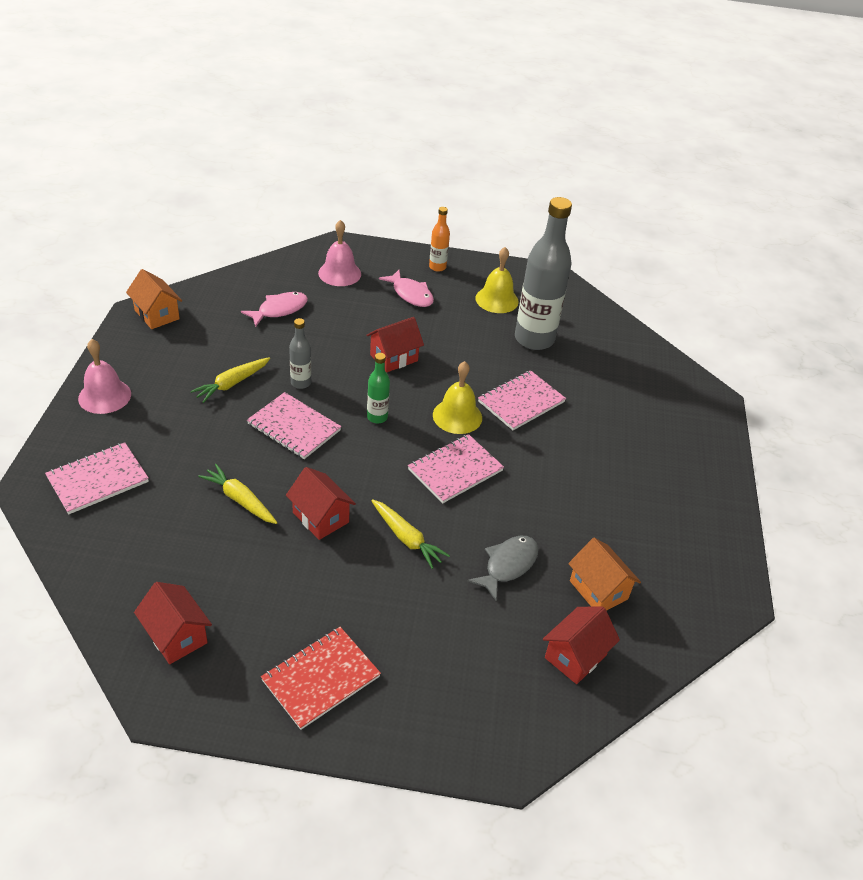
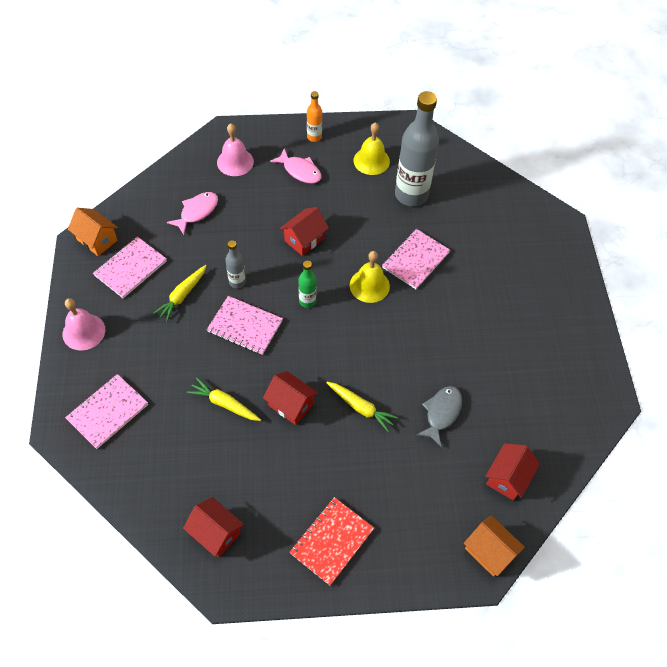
camera: 10 degrees left, 15 degrees up
(455, 470) = (381, 337): pink notebook -> pink notebook (131, 268)
(598, 590) = (512, 418): orange house -> orange house (489, 551)

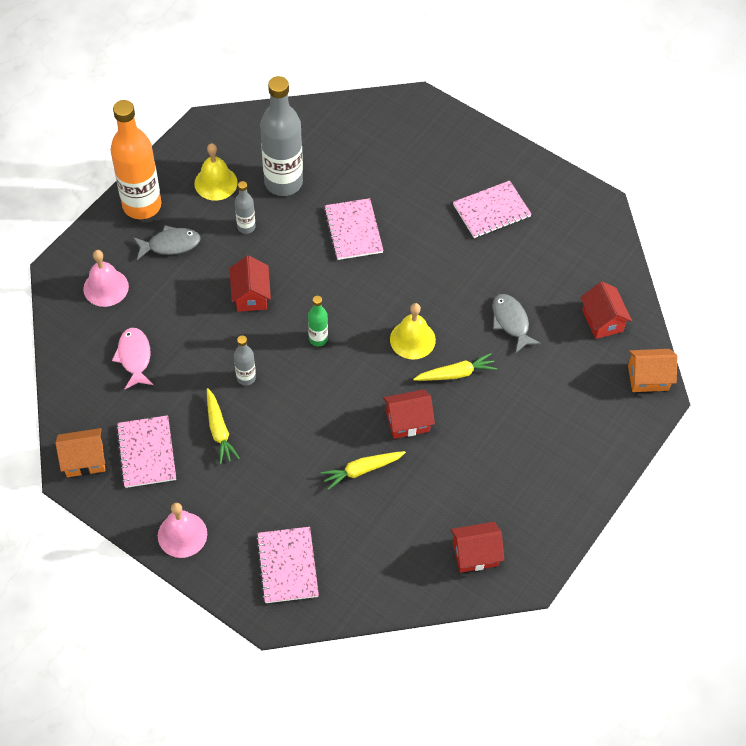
camera: 50 degrees left, 0 degrees up
(245, 326) = (298, 403): pink notebook -> pink notebook (491, 211)
(300, 171) = (170, 244): pink fish -> grey fish
(314, 137) = (142, 205): orange bottle -> orange bottle, size x2.16
(332, 541) = (552, 476): red notebook -> none
(355, 200) = (246, 227): none -> grey bottle
(369, 285) = (346, 282): yellow bell -> yellow bell (412, 339)

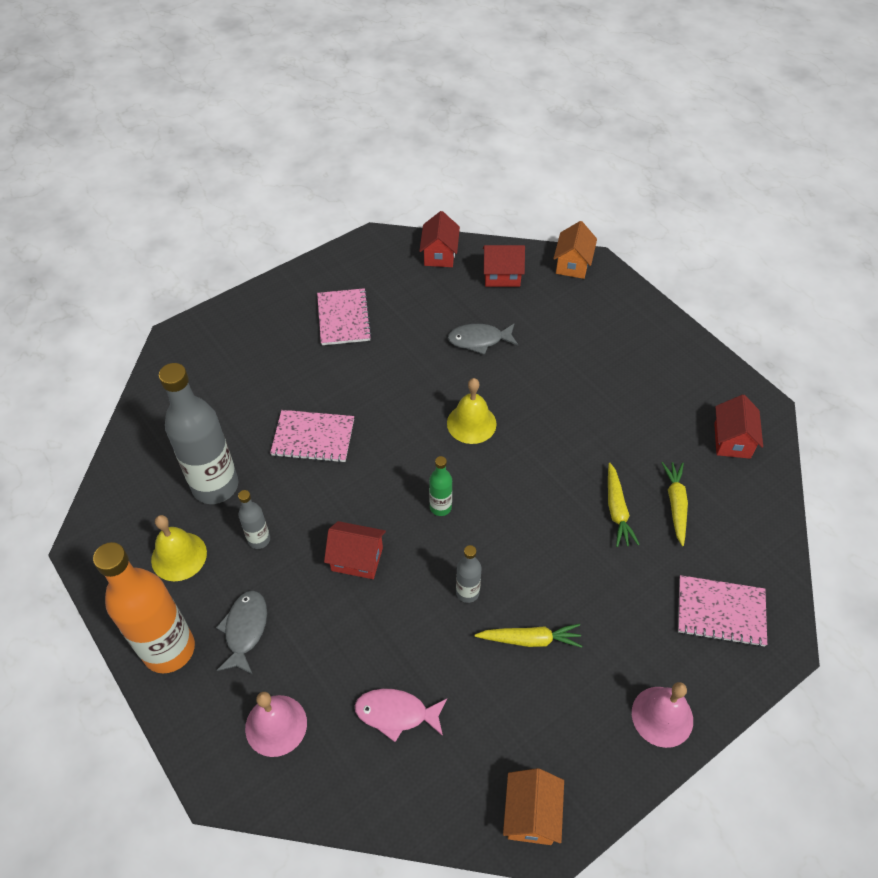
camera: 70 degrees left, 5 degrees down
(147, 452) = (539, 731): pink notebook -> none
(407, 421) = (568, 454): red house -> red house (439, 254)
(456, 374) = (524, 399): yellow carrot -> yellow carrot (675, 504)

